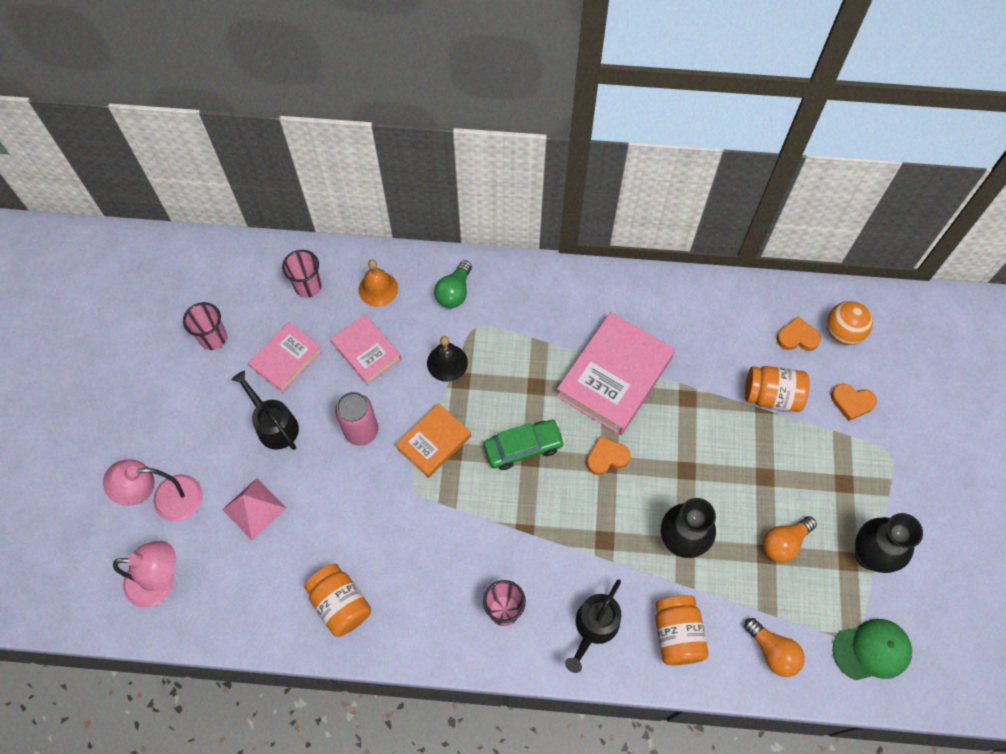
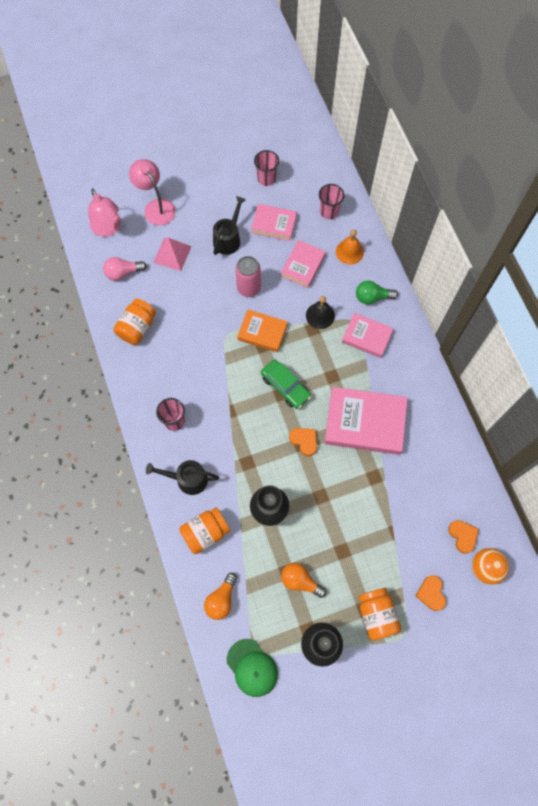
camera: 65 degrees right, 5 degrees up
(244, 589) = (123, 273): none -> pink light bulb
(504, 323) = (366, 337): none -> pink book
(772, 396) = (406, 534): orange jar -> orange jar (376, 615)

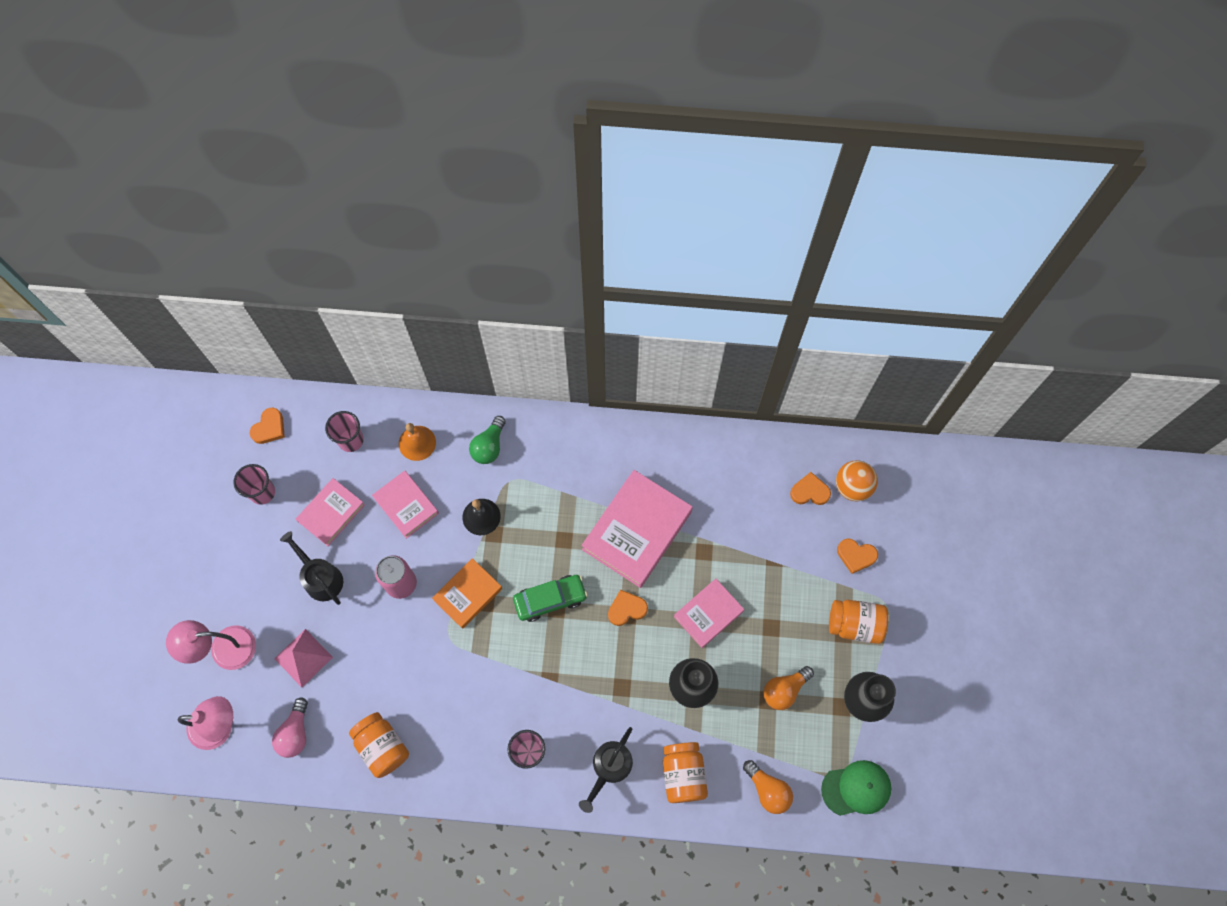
camera: 65 degrees left, 0 degrees up
(311, 161) = (269, 428): none -> orange heart
(366, 337) = (535, 477): pink book -> pink book (708, 614)

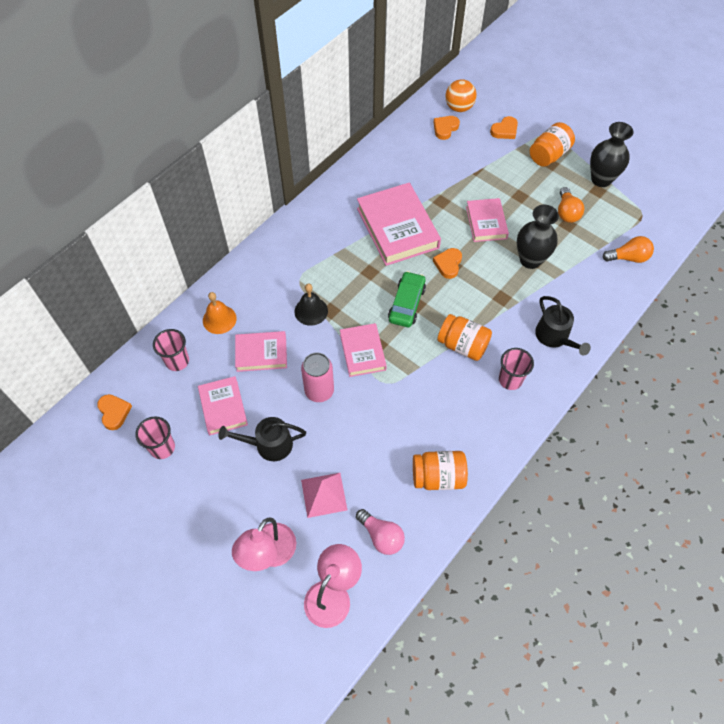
camera: 55 degrees left, 10 degrees down
(468, 594) = (362, 352): orange book -> pink book
(489, 446) = (262, 277): green light bulb -> none
(683, 774) = (587, 297): orange jar -> orange jar (462, 345)
(856, 788) = (656, 213): green cap -> none

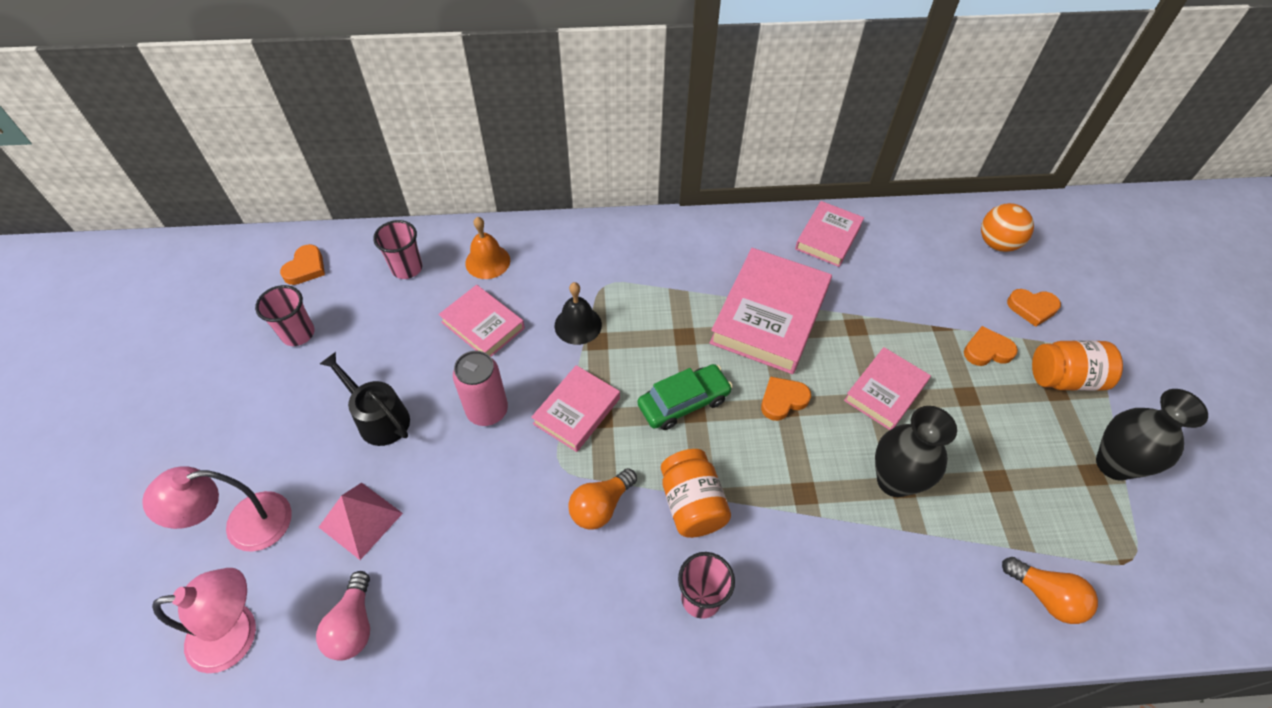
camera: 45 degrees right, 5 degrees down
(223, 407) = (388, 345): pink book -> pink book (828, 237)
(438, 477) = (486, 625): orange jar -> none
(445, 128) = (952, 253): orange heart -> orange heart (987, 350)
(554, 337) = (819, 601): black watering can -> none
(566, 212) = (1013, 465): orange light bulb -> orange light bulb (601, 506)

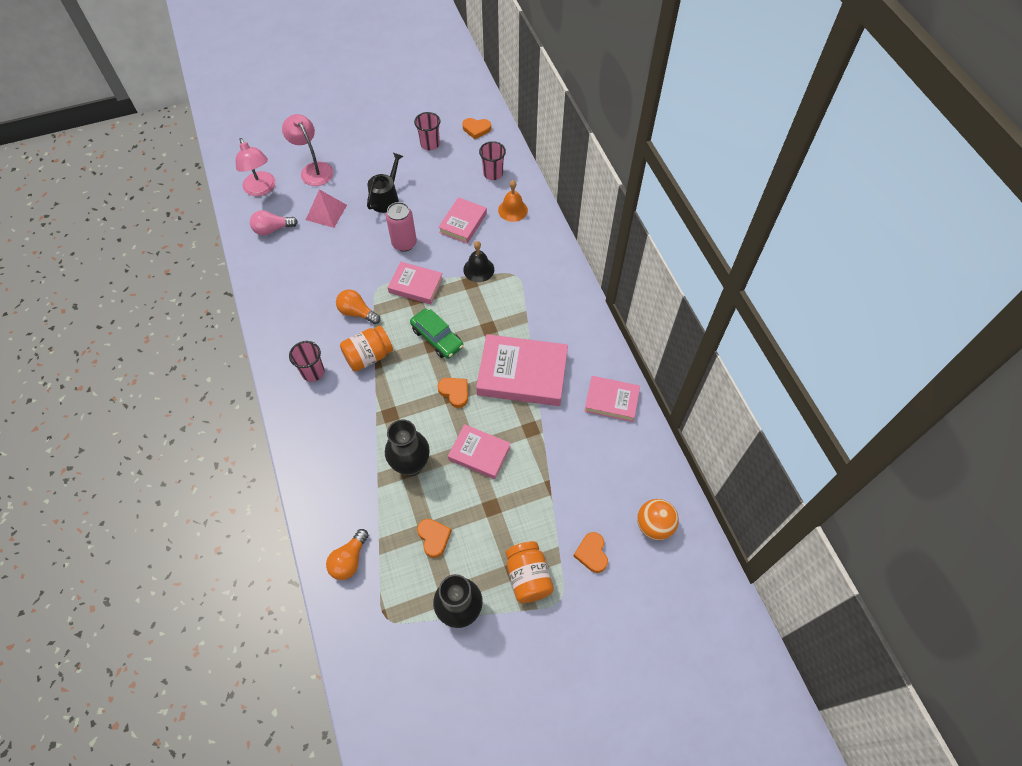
camera: 75 degrees right, 5 degrees up
(987, 350) = (537, 520): orange heart -> orange heart (434, 538)

